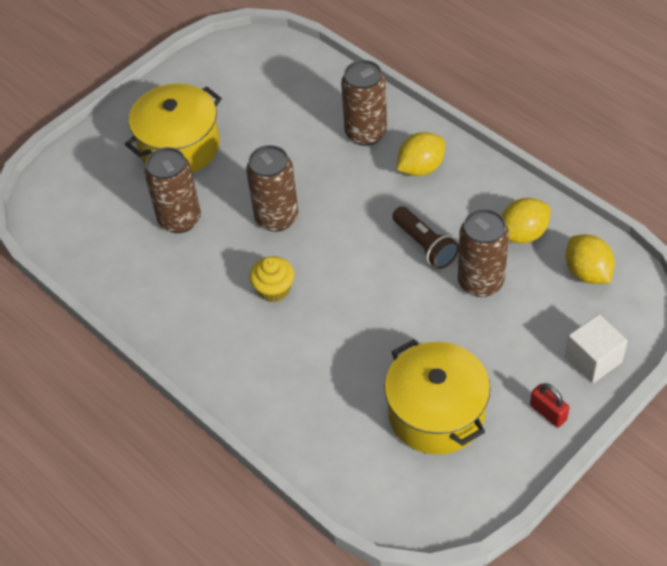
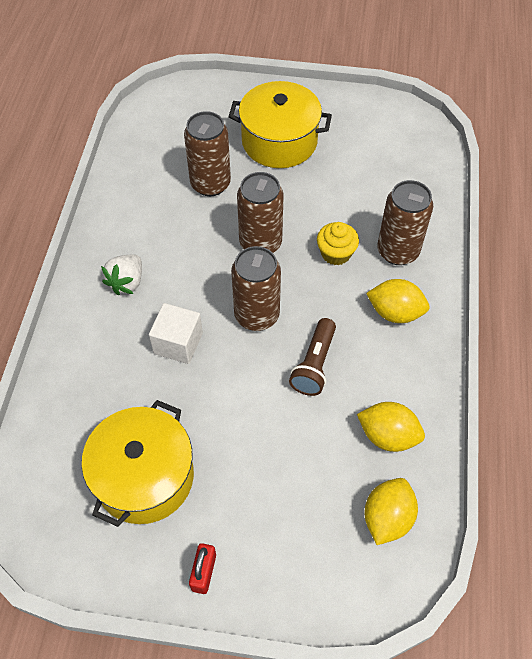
camera: 50 degrees right, 5 degrees up
(232, 334) = (127, 282): none -> white strawberry
(274, 289) = (189, 283): yellow cupcake -> yellow cupcake (336, 253)
(480, 282) = (308, 431): brown can -> brown can (256, 315)
(593, 359) = (290, 580): white cube -> white cube (178, 343)

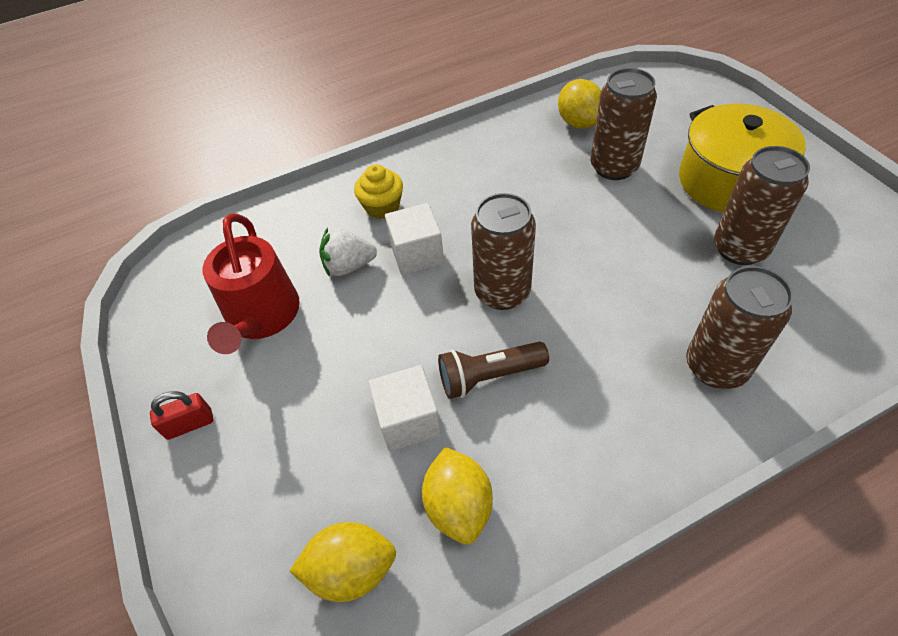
camera: 60 degrees right, 5 degrees down
(127, 282) = (448, 182): white strawberry -> white strawberry (349, 266)
(144, 476) = (261, 317): yellow pot -> red watering can
(260, 243) = (589, 243): brown can -> brown can (739, 248)
(310, 429) = (408, 421): none -> white cube
(336, 253) = (646, 310): yellow cupcake -> yellow cupcake (382, 207)
(395, 312) = (629, 414): yellow lemon -> yellow lemon (578, 122)

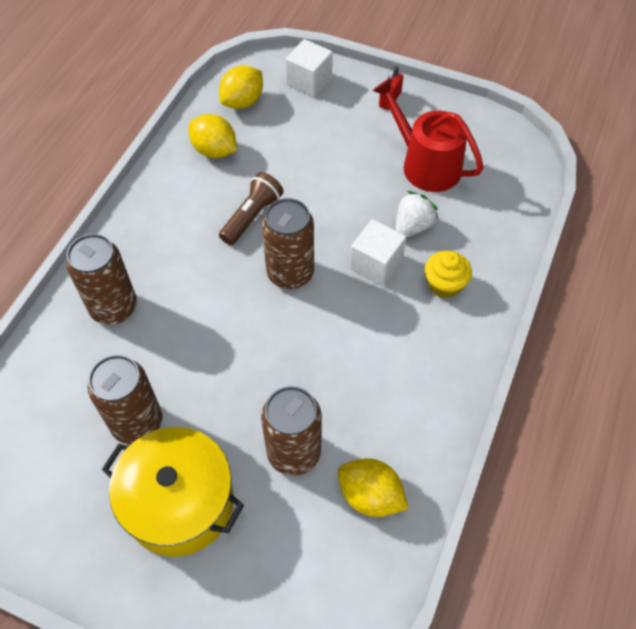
camera: 135 degrees right, 5 degrees up
(408, 421) = (276, 168): white cube -> white cube (309, 81)

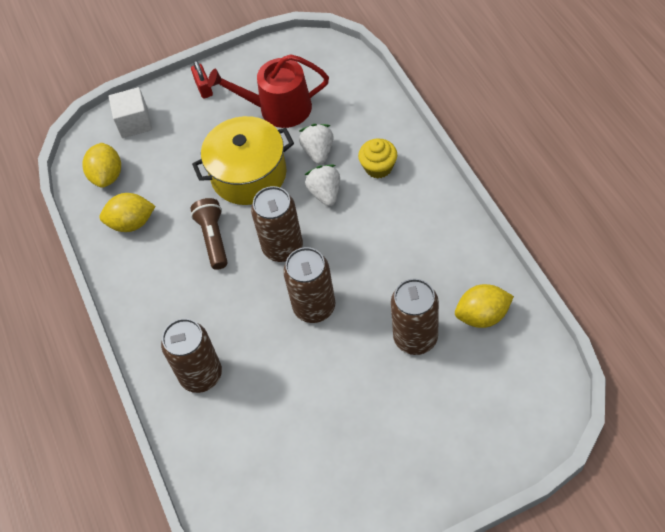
camera: 40 degrees left, 0 degrees up
(137, 423) = (308, 418): brown can -> brown can (314, 307)
(179, 502) = (389, 429): yellow pot -> yellow pot (248, 174)
(376, 264) = (325, 193): white cube -> white strawberry

